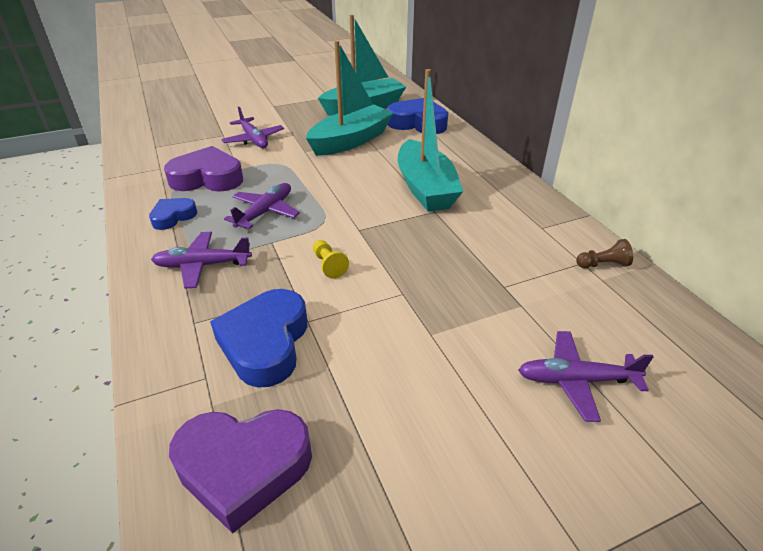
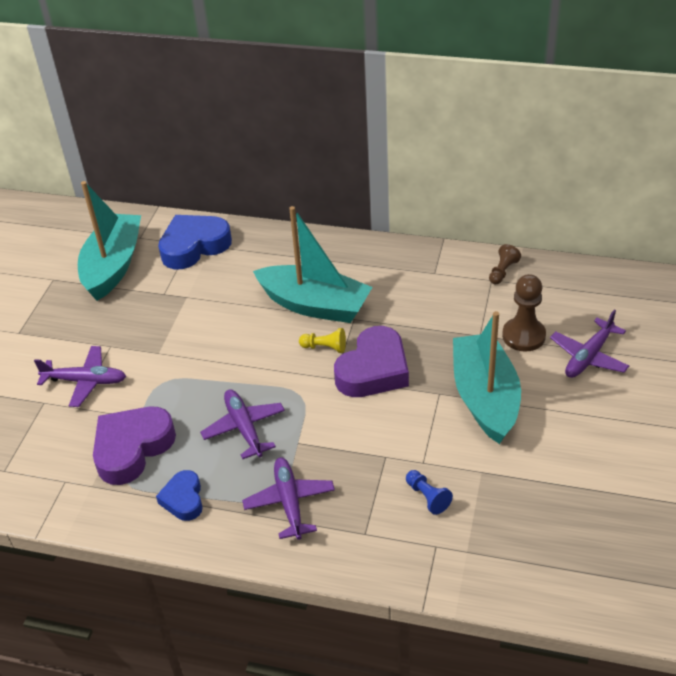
camera: 50 degrees left, 5 degrees up
(203, 265) = (289, 502): purple plane -> purple plane turned 135 degrees clockwise
(243, 468) = (535, 552): purple heart -> purple heart (373, 370)
(265, 343) = (427, 497): blue heart -> blue pawn
(329, 265) = (366, 419): yellow pawn -> yellow pawn (325, 347)
(350, 141) = (175, 310): turquoise boat -> turquoise boat (485, 397)
(540, 316) = (523, 336): none -> brown pawn

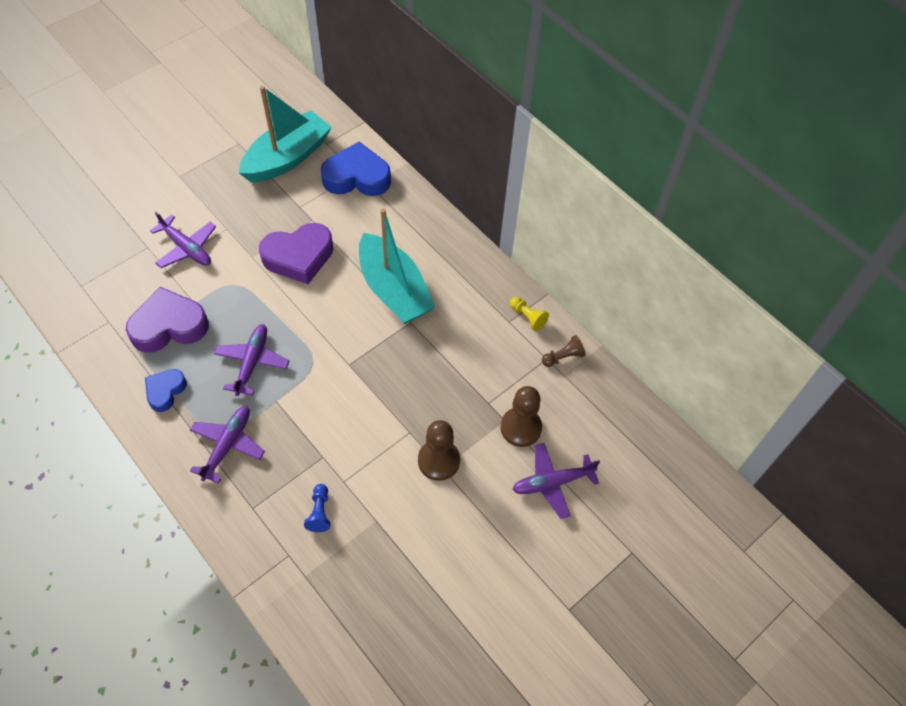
camera: 30 degrees right, 15 degrees up
(325, 347) = (366, 333): yellow pawn -> yellow pawn (527, 317)
(373, 370) = (382, 378): purple heart -> purple heart (299, 257)
(485, 397) = (438, 460): turquoise boat -> brown pawn

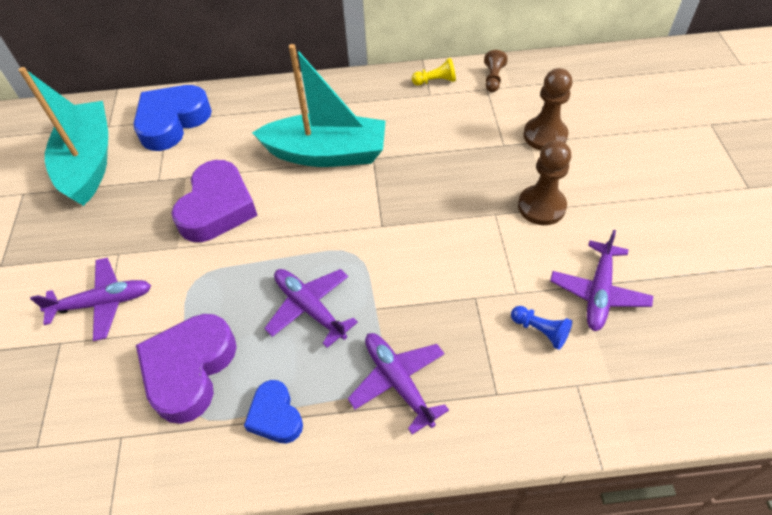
camera: 50 degrees left, 5 degrees down
(552, 482) = (614, 140): purple plane -> purple plane (598, 292)

